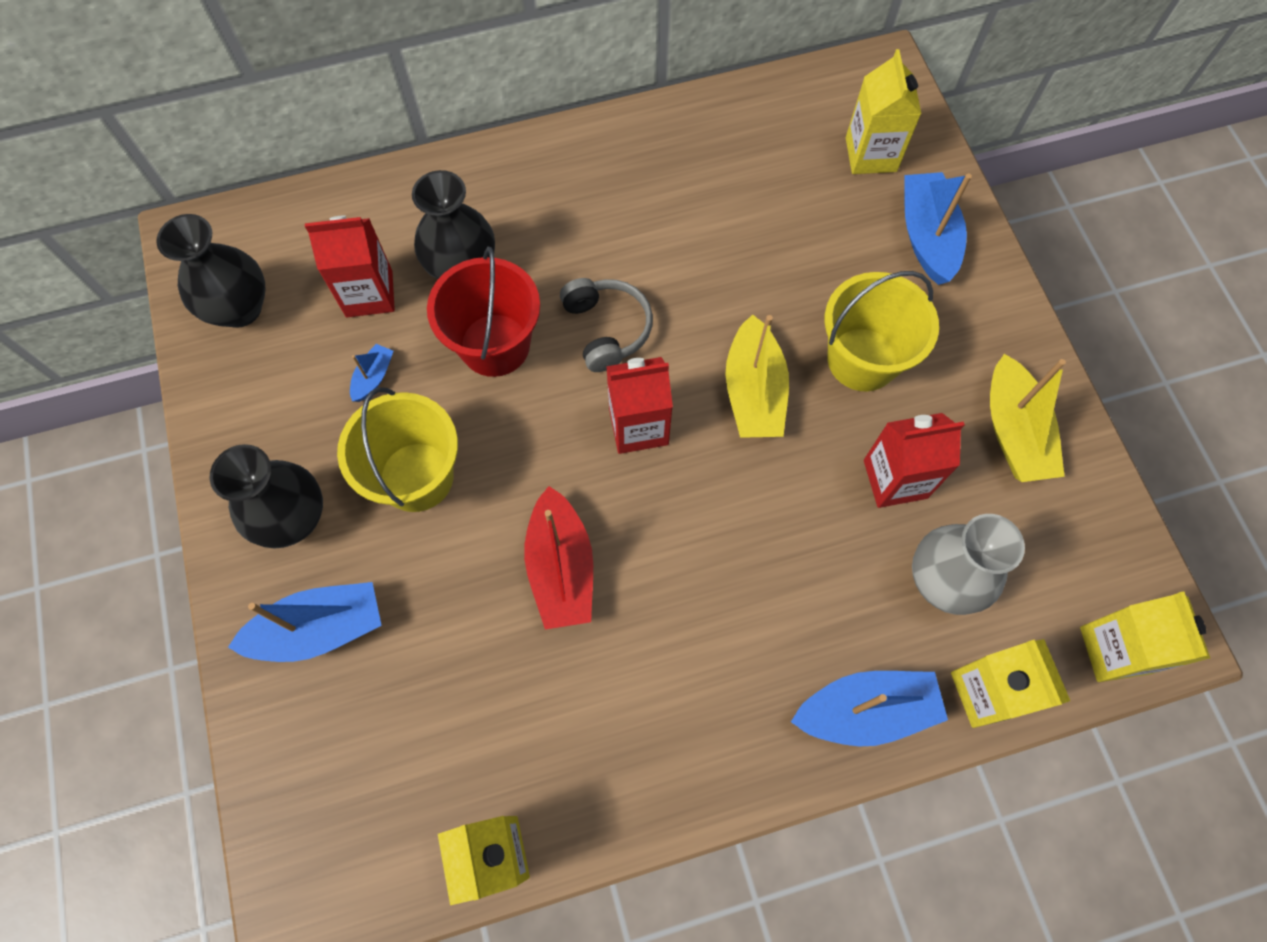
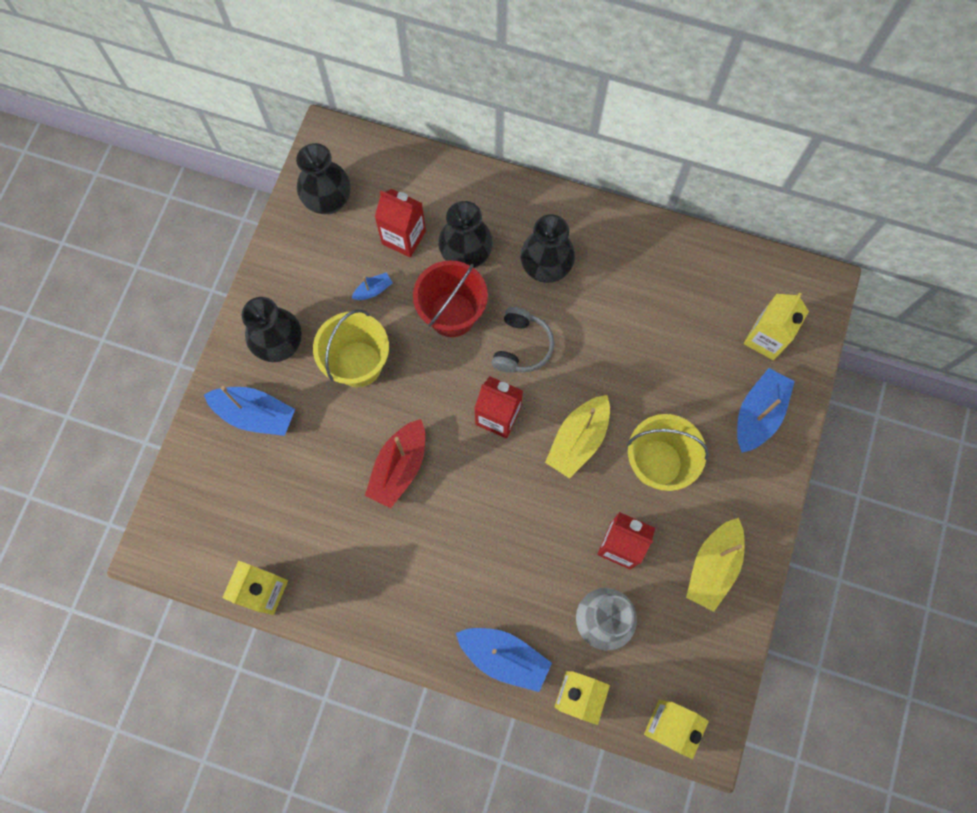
camera: 35 degrees right, 5 degrees up
(569, 226) = (545, 267): none -> black vase

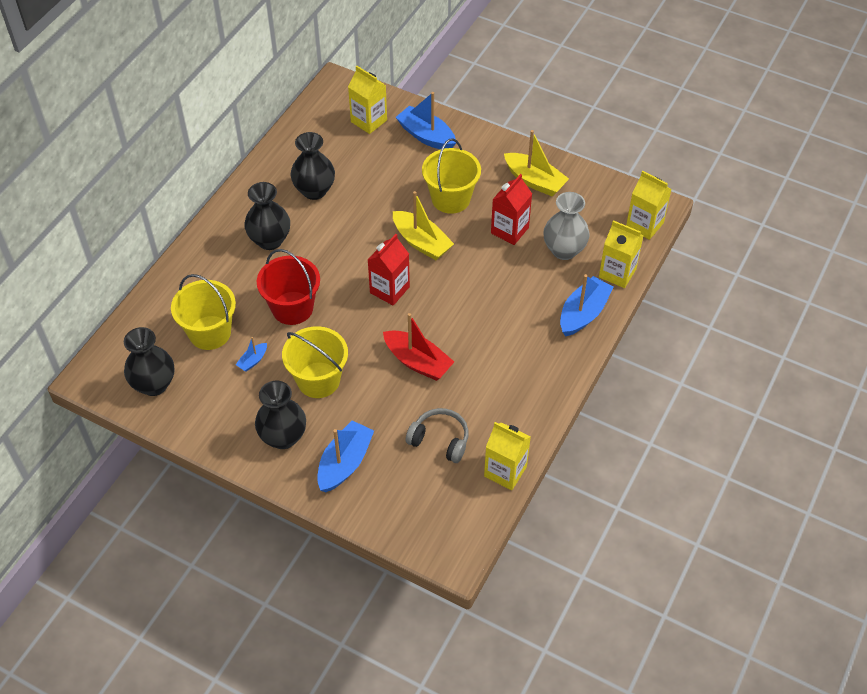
camera: 80 degrees left, 20 degrees down
(373, 290) = (253, 361): blue boat -> blue boat turned 120 degrees counterclockwise
(403, 237) = (210, 332): red carton -> yellow bucket
(466, 255) = (241, 291): black vase -> black vase (314, 190)
(521, 346) = (334, 266): grey headphones -> grey headphones (440, 440)

